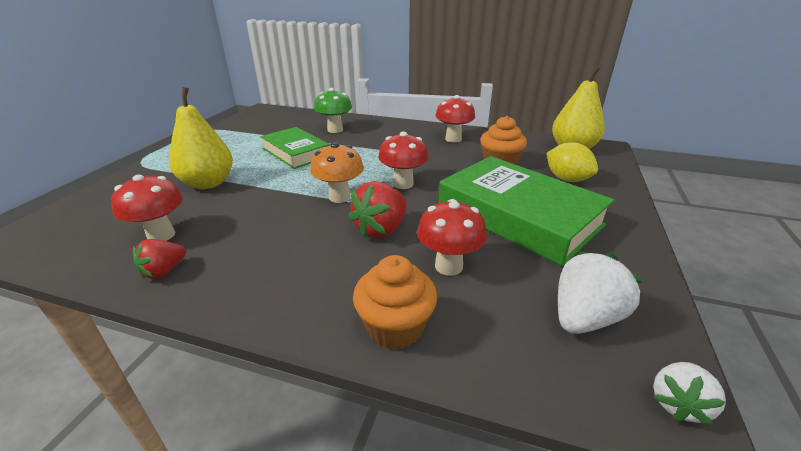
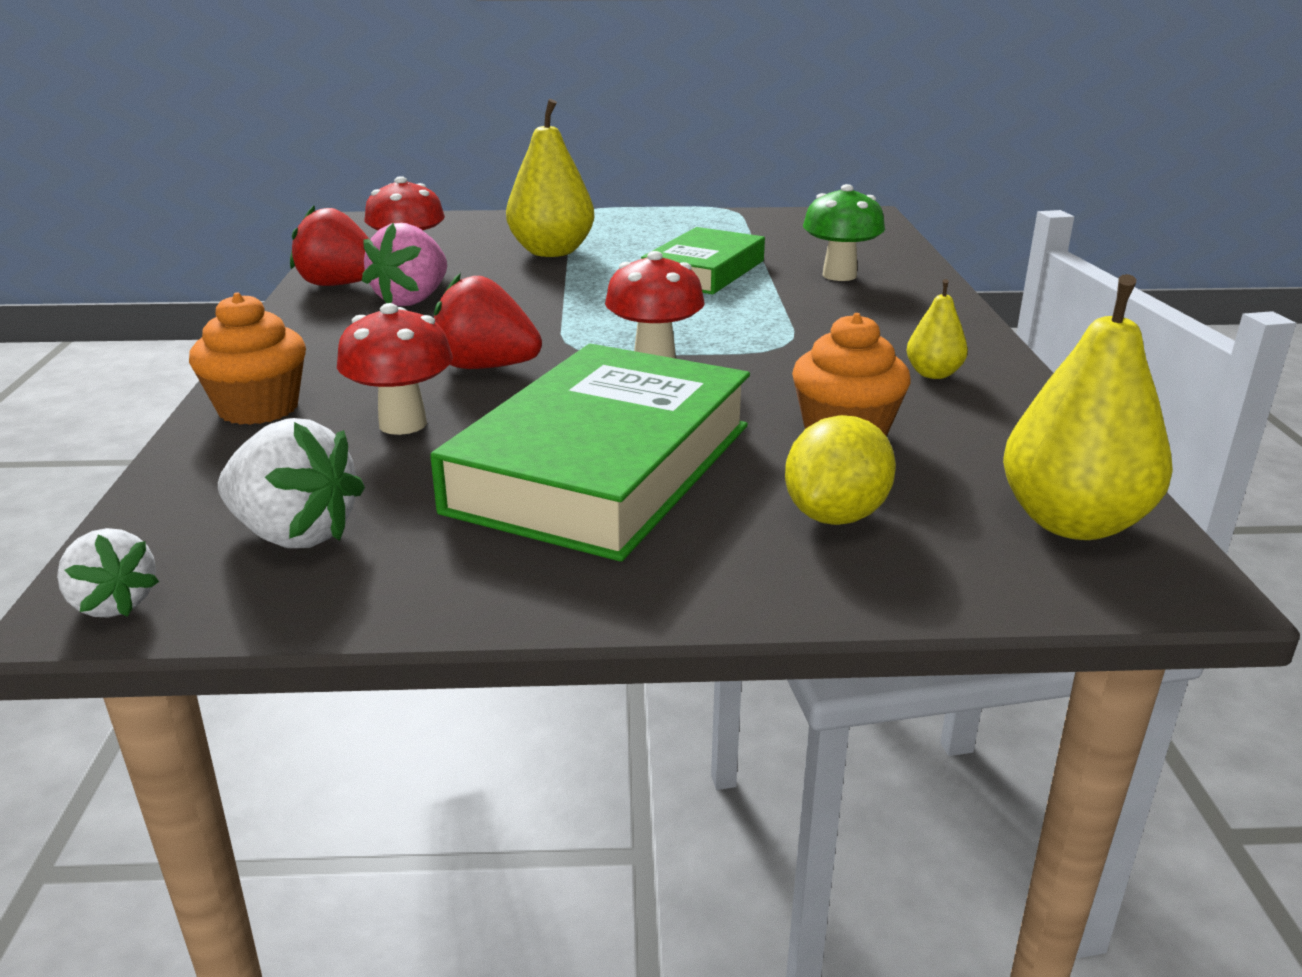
camera: 70 degrees right, 5 degrees down
(164, 271) = (339, 285): red strawberry -> red strawberry, size x1.60
(239, 242) = (412, 300): none -> pink strawberry
(339, 197) = (569, 326): orange mushroom -> none
(453, 139) = (933, 374): red mushroom -> yellow pear
(678, 403) = (113, 604): white strawberry -> white strawberry turned 150 degrees counterclockwise

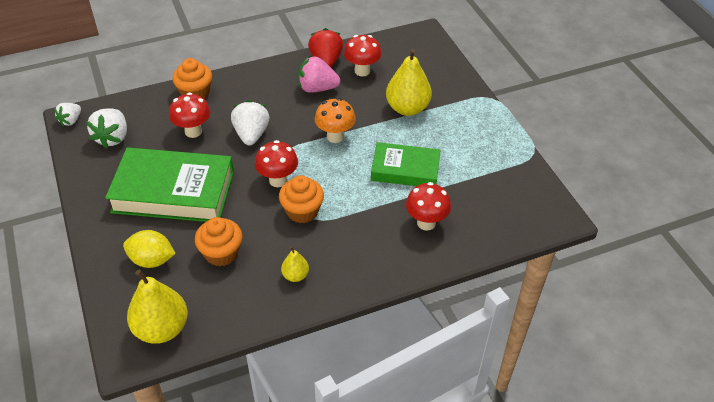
camera: 70 degrees right, 20 degrees up
(485, 367) = (251, 134): red strawberry -> white strawberry
(571, 303) = (335, 136): none -> orange mushroom
(759, 350) = (302, 211): none -> orange cupcake
(839, 275) = (426, 223): green mushroom -> red mushroom

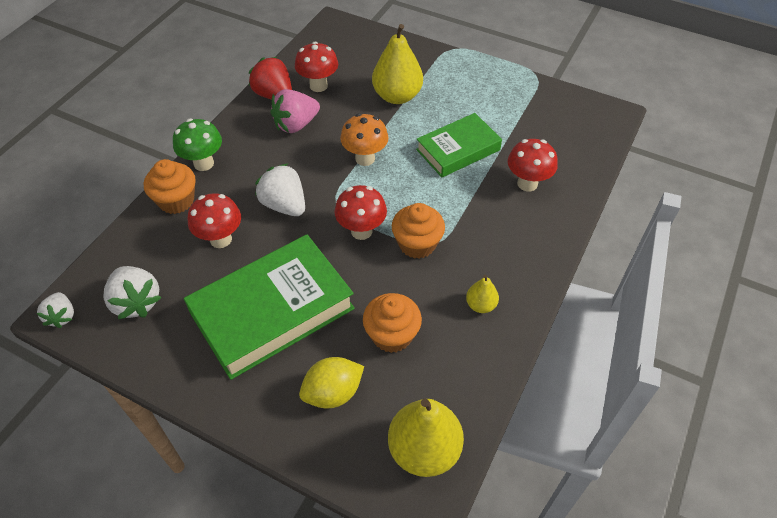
camera: 40 degrees left, 5 degrees up
(235, 80) = (204, 163): none -> green mushroom

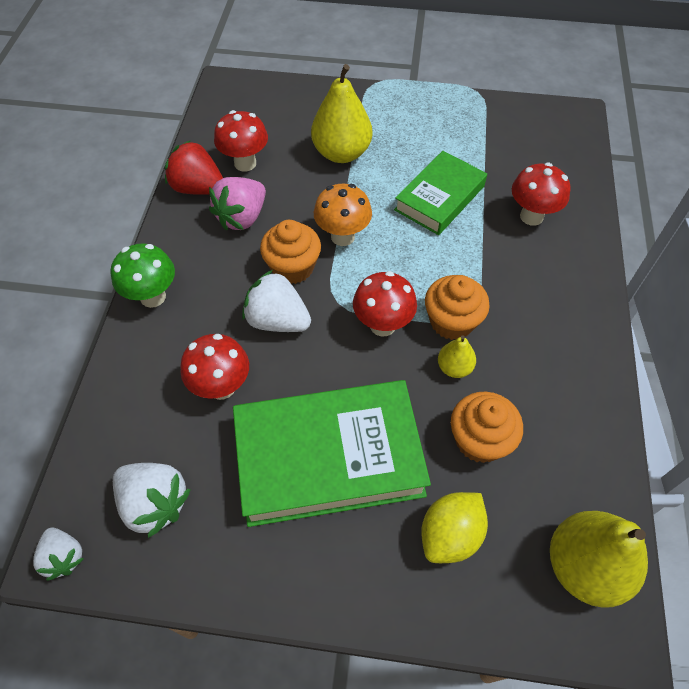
camera: 20 degrees left, 5 degrees up
(176, 200) = (141, 354): orange cupcake -> orange cupcake (292, 267)
(272, 311) = (329, 457): green book -> green book turned 45 degrees clockwise
(480, 305) = (555, 372): yellow pear -> yellow pear (454, 367)

